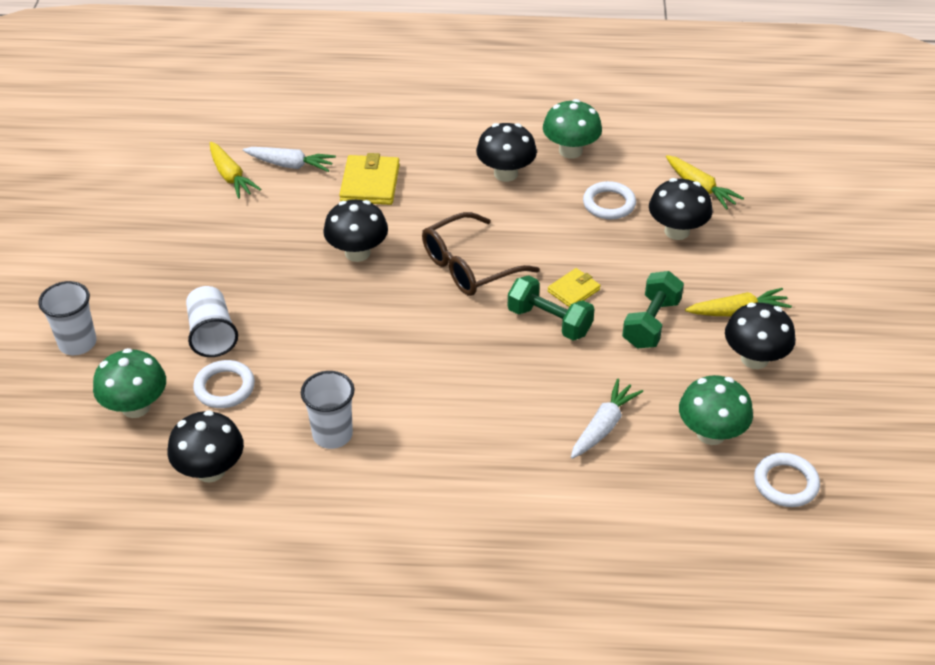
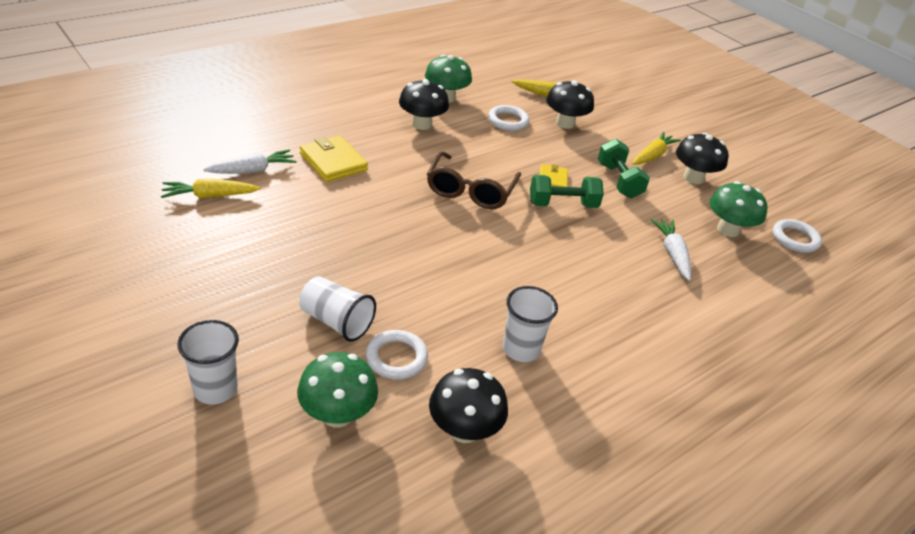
camera: 45 degrees left, 5 degrees down
(231, 177) = (210, 196): yellow carrot -> yellow carrot turned 150 degrees clockwise
(357, 253) = (381, 212): black mushroom -> none

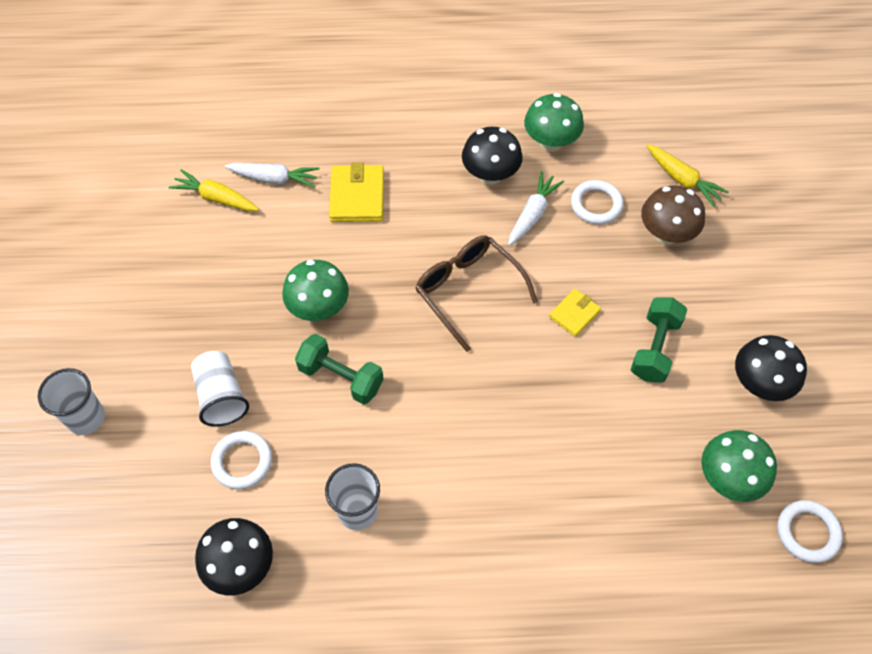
camera: 40 degrees right, 20 degrees up
(337, 414) = (155, 493): green mushroom -> green mushroom (319, 308)
(471, 190) = (469, 291): brown glasses -> brown glasses turned 90 degrees clockwise
(562, 204) = (555, 354): green dumbbell -> green dumbbell (341, 377)
(565, 123) = (666, 233): black mushroom -> brown mushroom
(653, 155) = (737, 328): yellow carrot -> none
(672, 254) = (623, 478): white carrot -> white carrot (533, 214)

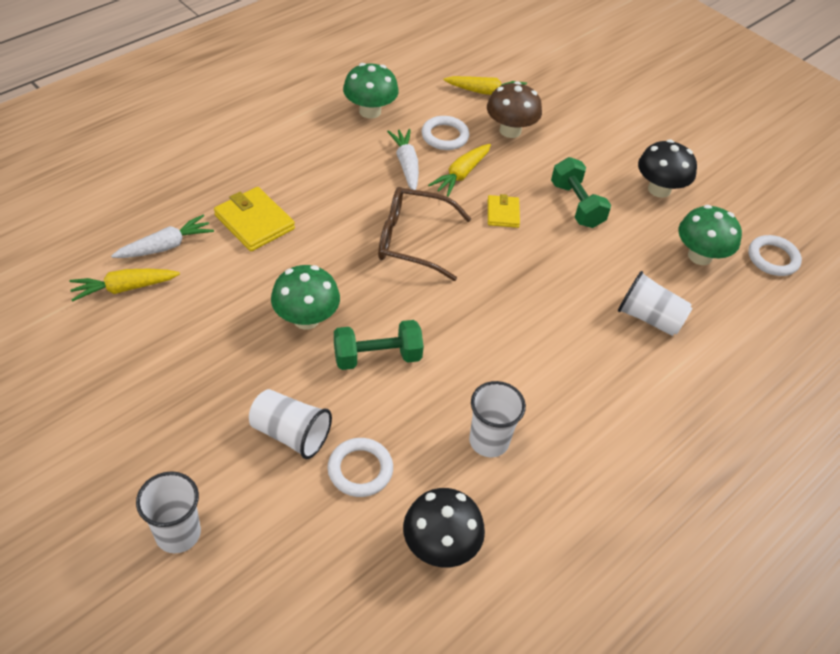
camera: 45 degrees left, 10 degrees down
(490, 175) = (347, 154): black mushroom -> none
(573, 252) = (461, 174): none -> yellow carrot
(609, 504) = (649, 318): none -> white cup

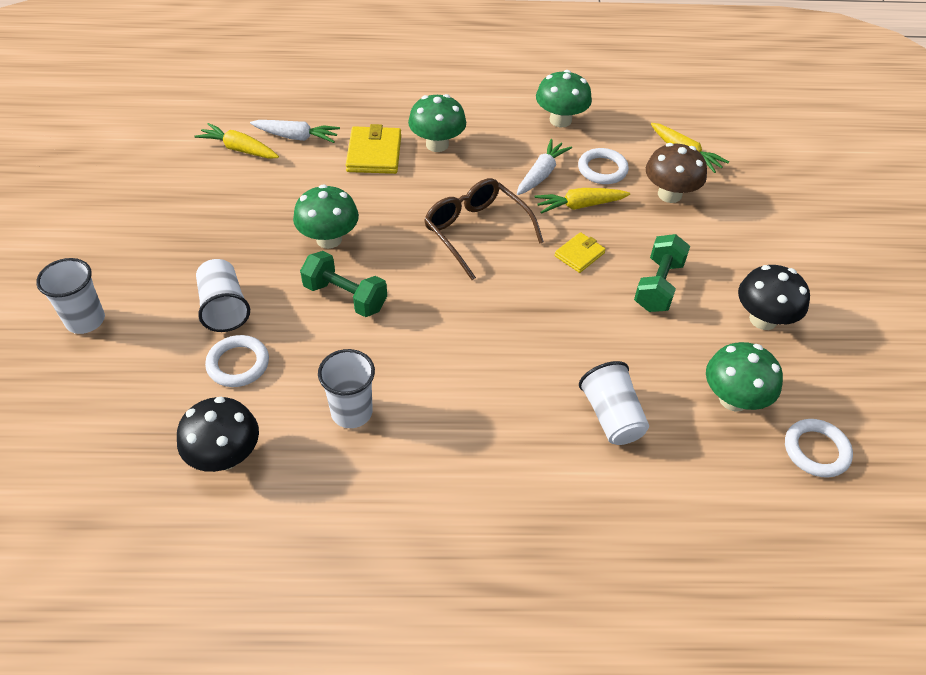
camera: 45 degrees right, 0 degrees up
(297, 184) = (437, 144): none -> green mushroom

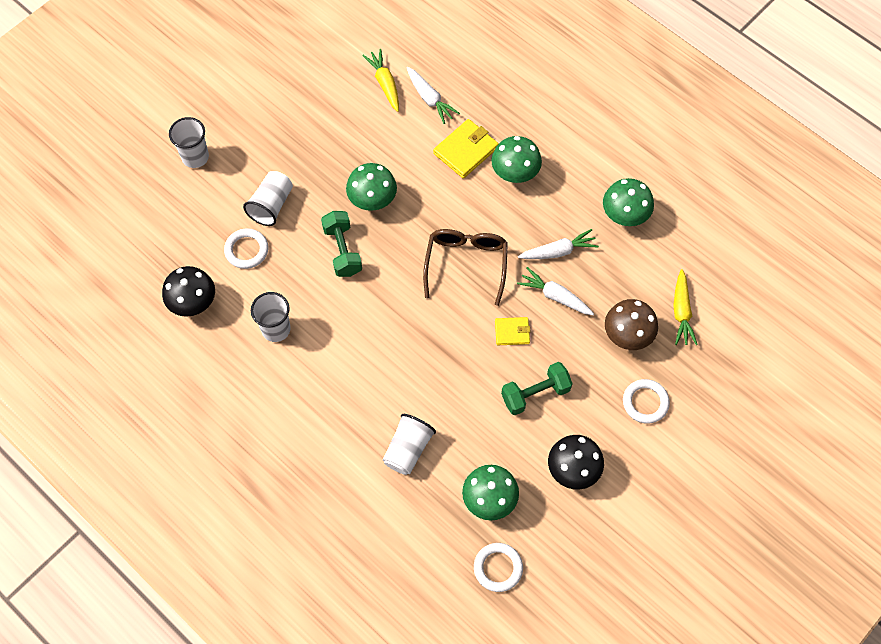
camera: 45 degrees right, 15 degrees up
(579, 205) = (555, 296): yellow carrot -> white carrot
(602, 169) = (605, 279): white ring -> white ring (645, 402)

